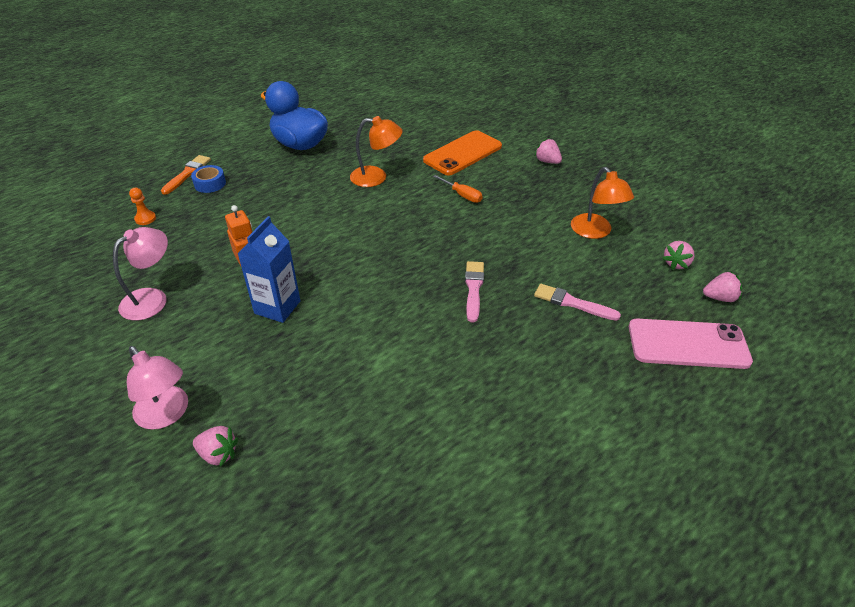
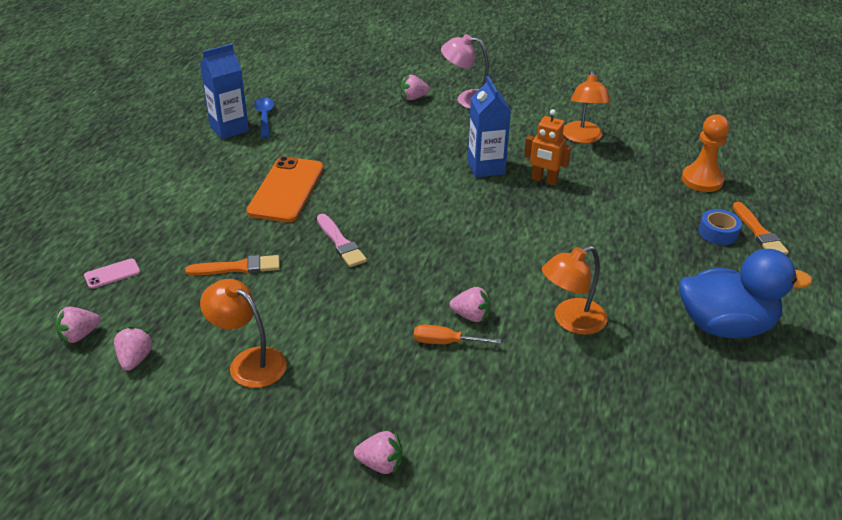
camera: 145 degrees right, 5 degrees down
(145, 219) = (702, 180): orange pawn -> orange pawn, size x1.86
(152, 298) = (582, 138): pink lamp -> orange lamp
(430, 520) = (264, 117): none -> blue spoon
(431, 202) = (471, 316): none -> pink strawberry
(463, 153) = (512, 417): orange phone -> orange phone (286, 190)
(491, 519) = (229, 129): none -> blue carton
(572, 303) = (238, 267): pink brush -> orange brush
(688, 344) = (112, 274): pink phone -> pink phone, size x0.44

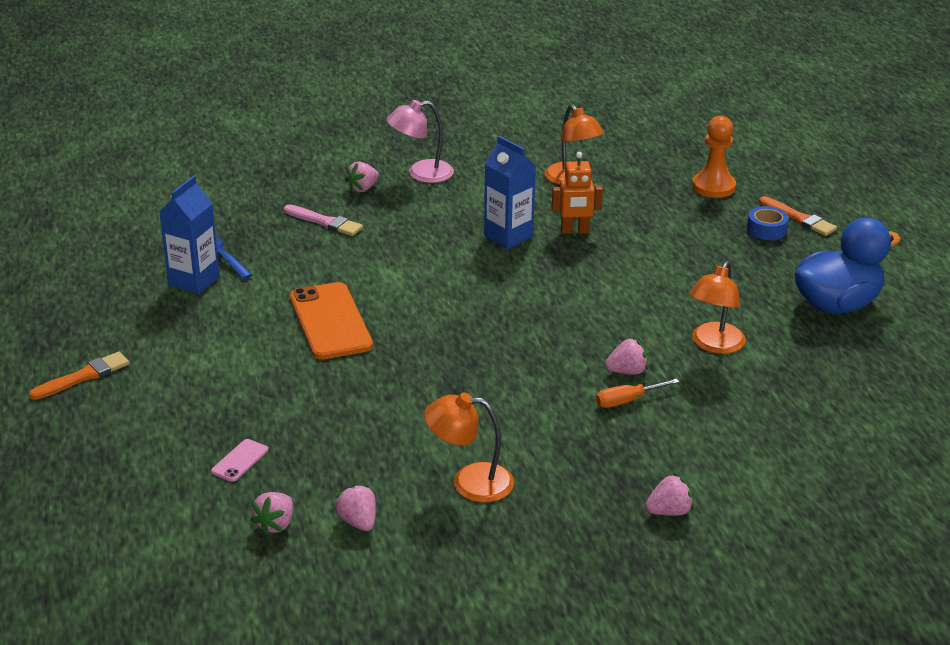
camera: 30 degrees left, 5 degrees down
(238, 267) = (365, 409): orange brush -> orange brush (83, 376)
(341, 243) = (442, 352): pink brush -> pink brush (325, 222)

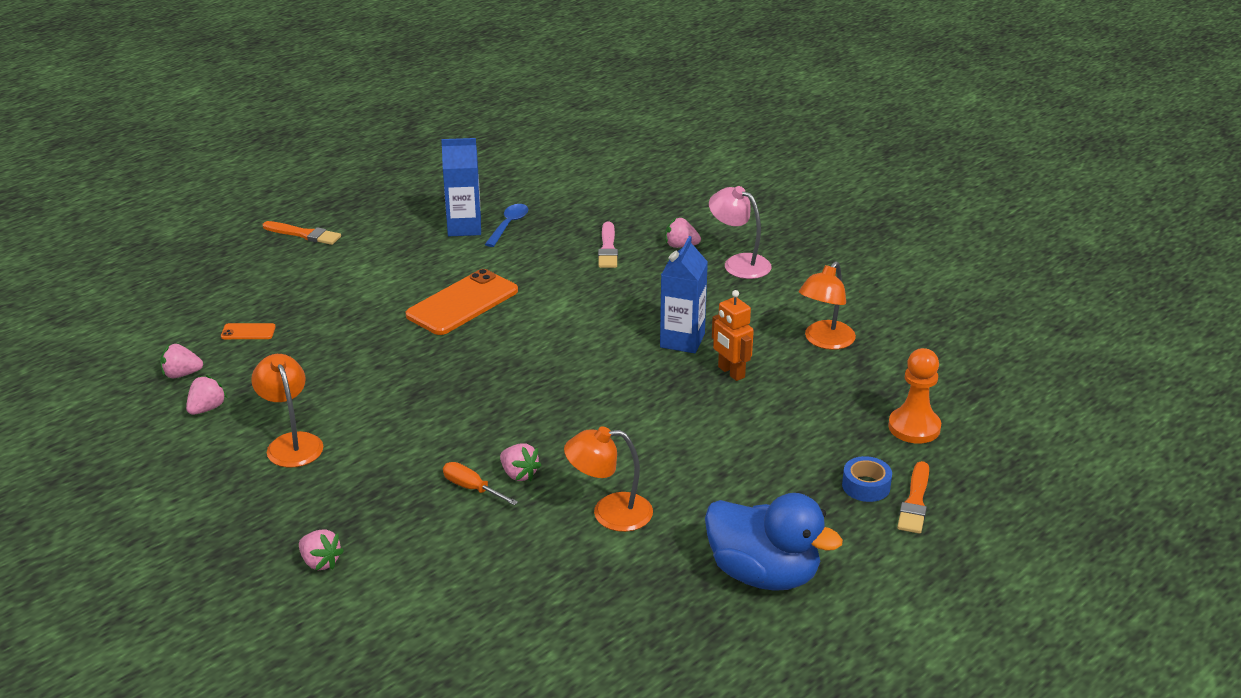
camera: 60 degrees right, 0 degrees up
(240, 461) = (248, 332): pink phone -> orange phone

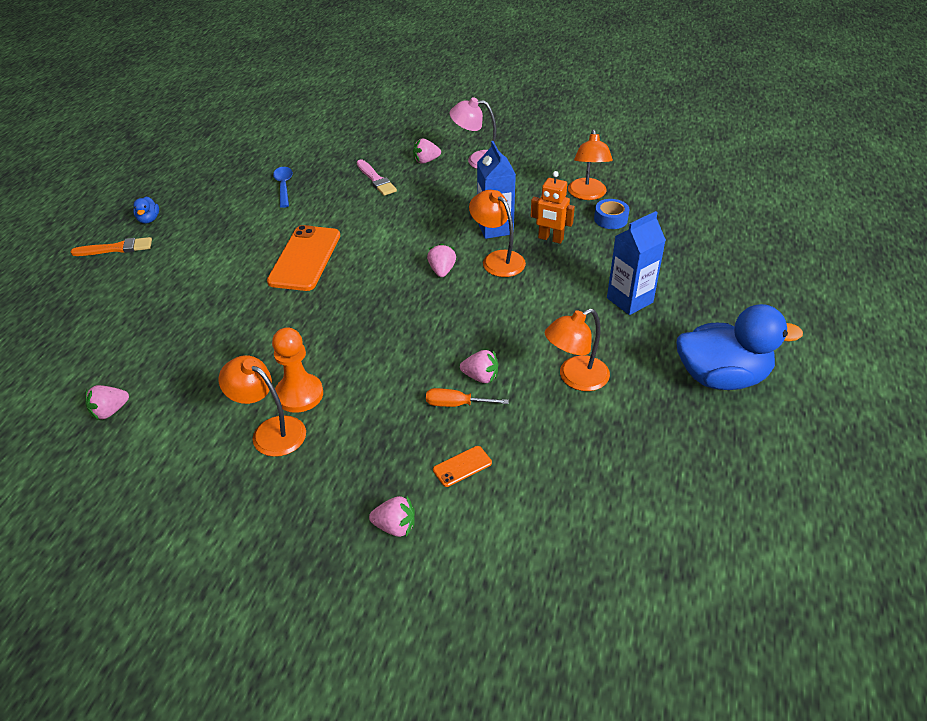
camera: 30 degrees left, 10 degrees up
(207, 408) = (163, 433): pink strawberry -> pink strawberry (442, 271)
(248, 332) = (140, 349): orange phone -> orange phone (462, 466)
(355, 216) = (149, 219): none -> blue duck
(464, 227) = (250, 199): blue carton -> blue carton (629, 300)
(651, 372) = (497, 259): none -> orange lamp
(866, 486) = (715, 284): blue tape -> blue tape (610, 219)
(914, 427) = (701, 232): orange pawn -> orange pawn (299, 394)
(915, 502) = (755, 283): orange brush -> none

